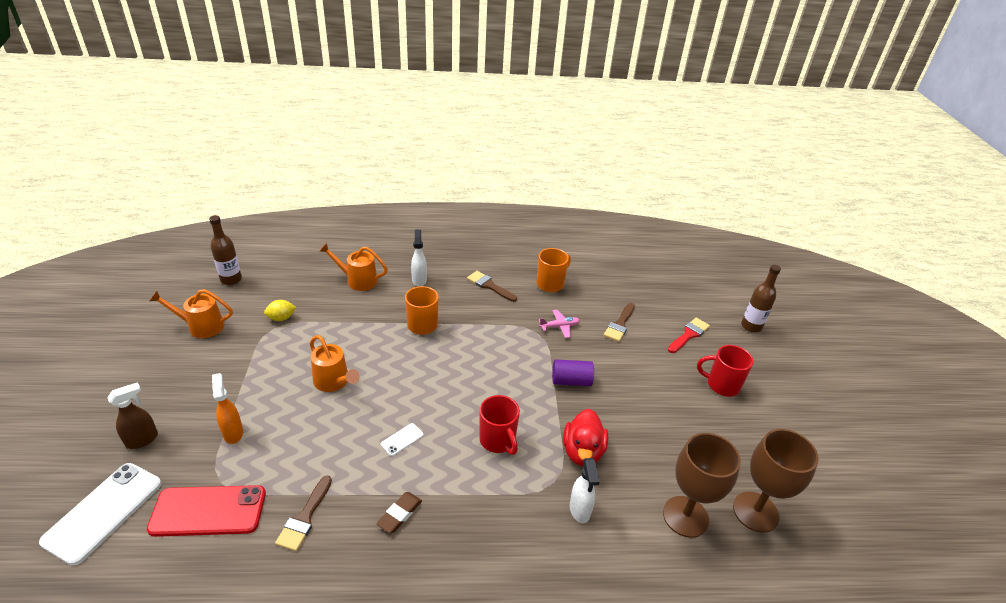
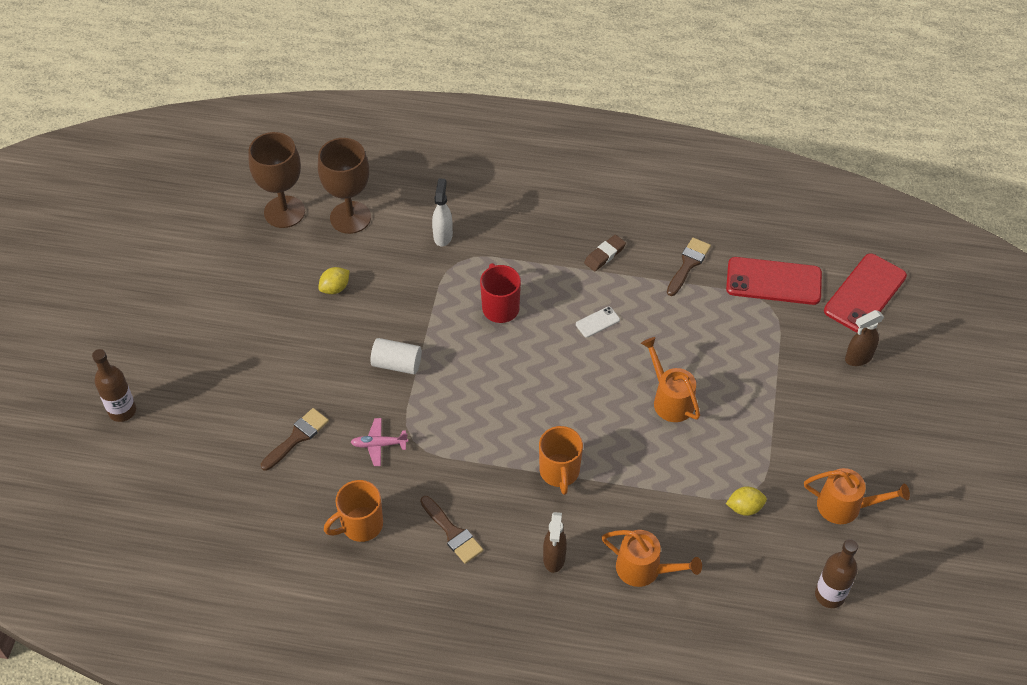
camera: 165 degrees left, 15 degrees up
(103, 512) = (865, 293): white phone -> red phone
(233, 433) = (769, 353): orange spray bottle -> none
(419, 280) = (554, 558): white spray bottle -> brown spray bottle
(571, 381) = (397, 364): purple cylinder -> white cylinder
(582, 452) = (418, 285): red duck -> none
(656, 437) = (335, 288): none -> yellow lemon
(689, 334) = (215, 409): red brush -> none
(721, 385) = (224, 335): red mug -> none

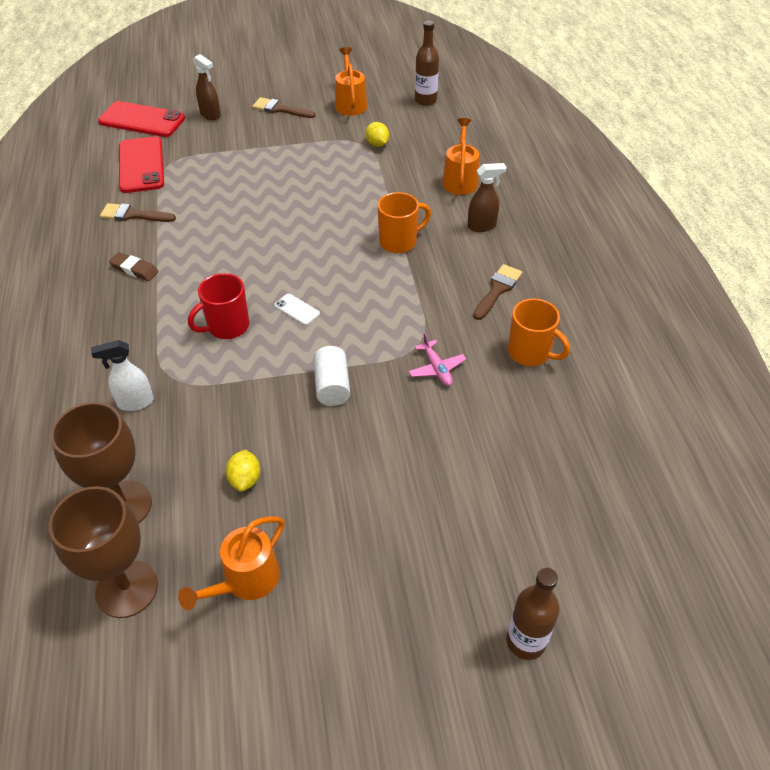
camera: 110 degrees left, 5 degrees down
(297, 437) = (464, 438): brown brush -> brown brush (280, 109)
(335, 288) = (245, 479): yellow lemon -> yellow lemon turned 60 degrees clockwise
(597, 322) = (222, 256): white phone -> white phone (297, 309)
(670, 399) = (293, 197): orange watering can -> orange watering can (245, 581)

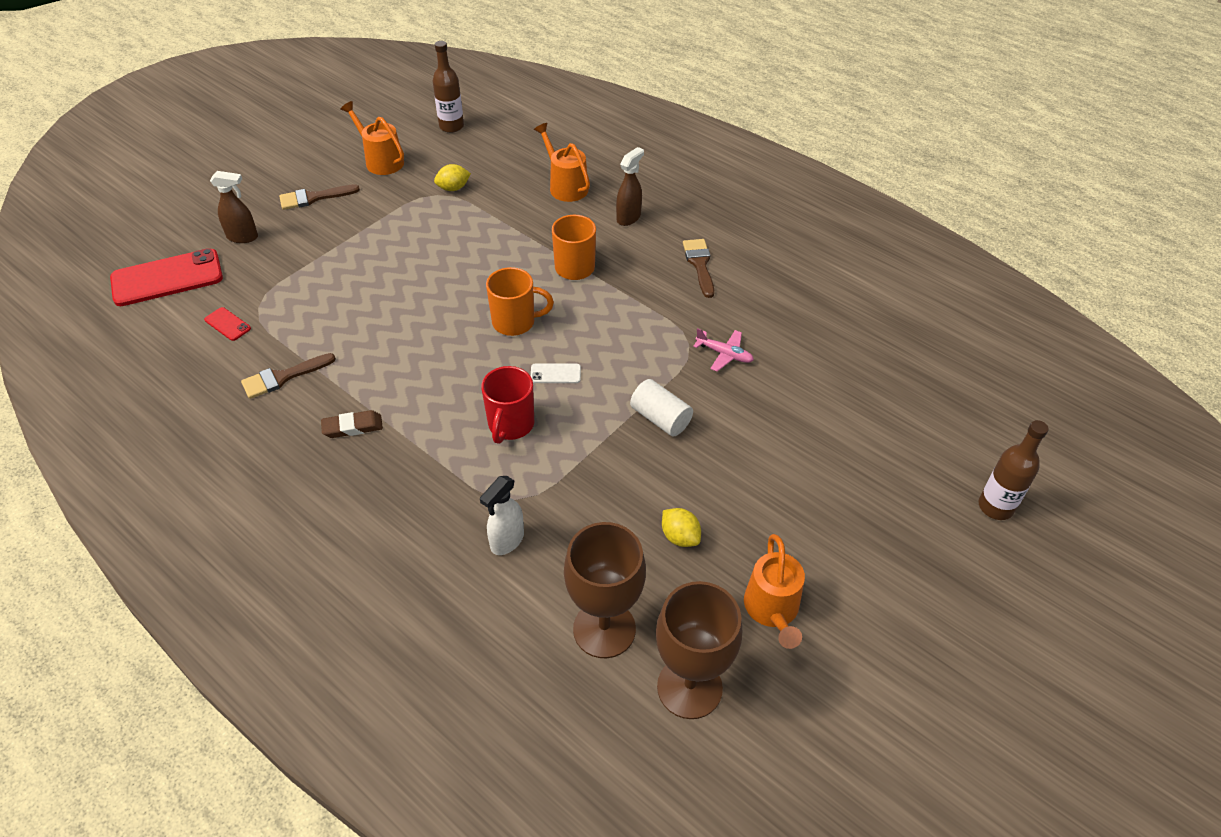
camera: 40 degrees left, 0 degrees up
(141, 165) = (227, 324): red phone -> red phone, size x0.44
(377, 144) = (453, 188): yellow lemon -> yellow lemon turned 45 degrees counterclockwise
(530, 353) = (778, 301): orange mug -> orange mug (515, 322)

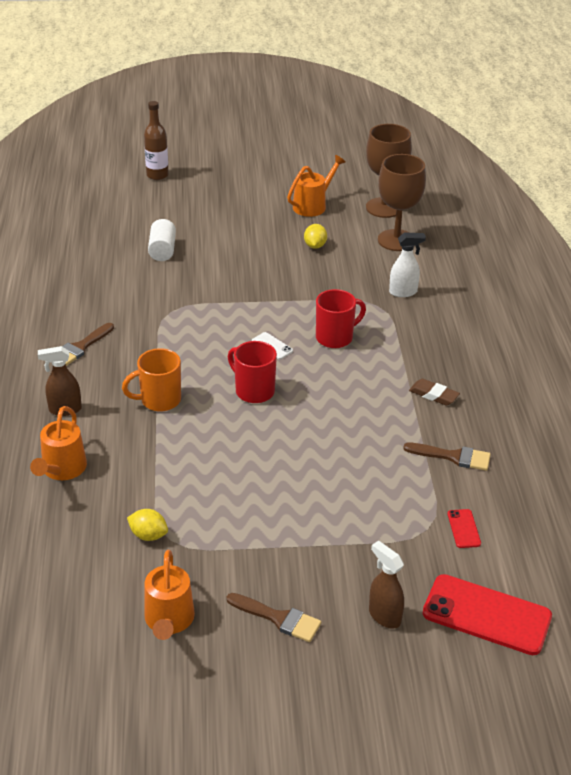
camera: 135 degrees left, 10 degrees down
(451, 126) = (51, 616): brown bottle -> none
(515, 322) = (253, 391): orange mug -> red mug
(660, 418) = (247, 290): white cylinder -> white cylinder (162, 250)
(724, 354) = (160, 294): pink plane -> none

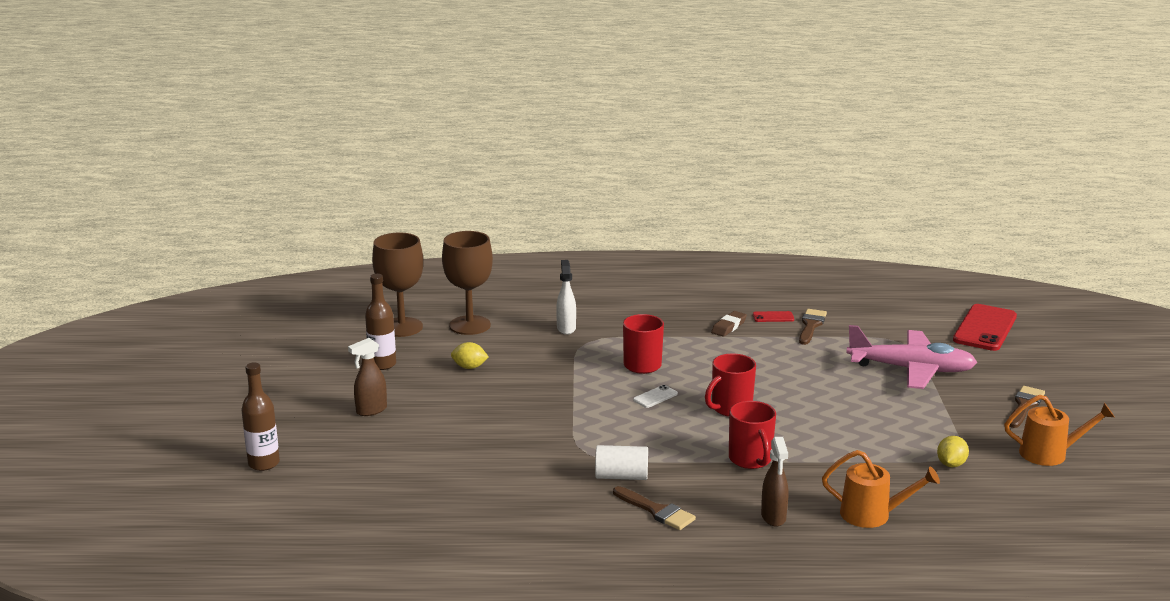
camera: 85 degrees left, 15 degrees down
(159, 400) = (750, 460): orange mug -> red mug
(162, 250) = (456, 459): white cylinder -> white cylinder (621, 476)
(313, 205) = (382, 364): orange watering can -> brown bottle
(356, 529) = (911, 370): none -> pink plane
(384, 616) = (1002, 364): brown spray bottle -> brown spray bottle (371, 410)
(463, 529) = (896, 328): red phone -> red phone (773, 317)

